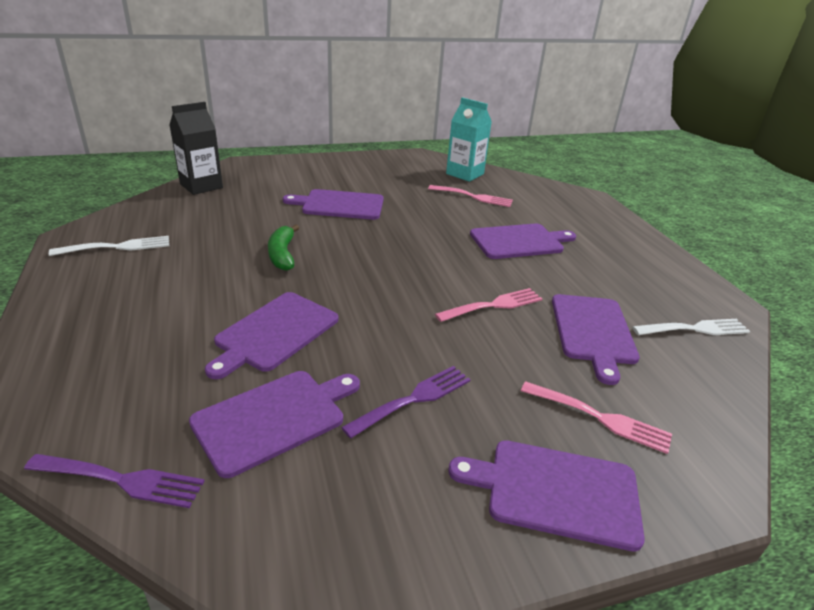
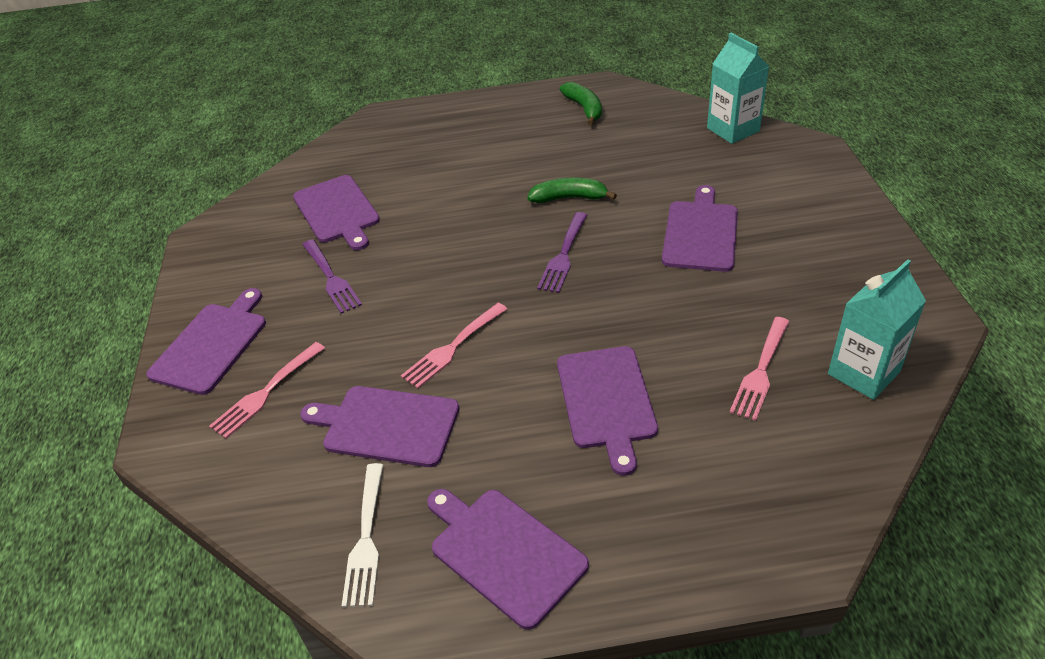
camera: 105 degrees right, 10 degrees up
(117, 247) = (584, 108): white fork -> green banana
(121, 480) = (309, 162): purple fork -> purple fork (563, 255)
(201, 186) = (733, 130): black carton -> turquoise carton
(275, 333) = (436, 204): purple cutting board -> purple cutting board (504, 553)
(493, 305) = (452, 347): pink fork -> pink fork turned 60 degrees clockwise

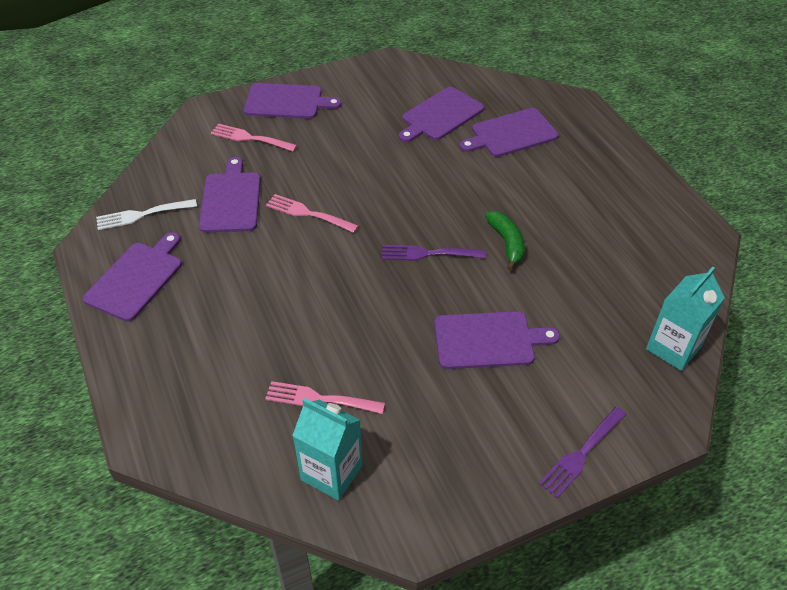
camera: 70 degrees right, 5 degrees up
(331, 278) = (364, 134): purple fork -> purple fork (581, 454)
(584, 108) = (655, 227): green banana -> none
(607, 401) = (271, 307): purple cutting board -> purple cutting board (511, 134)

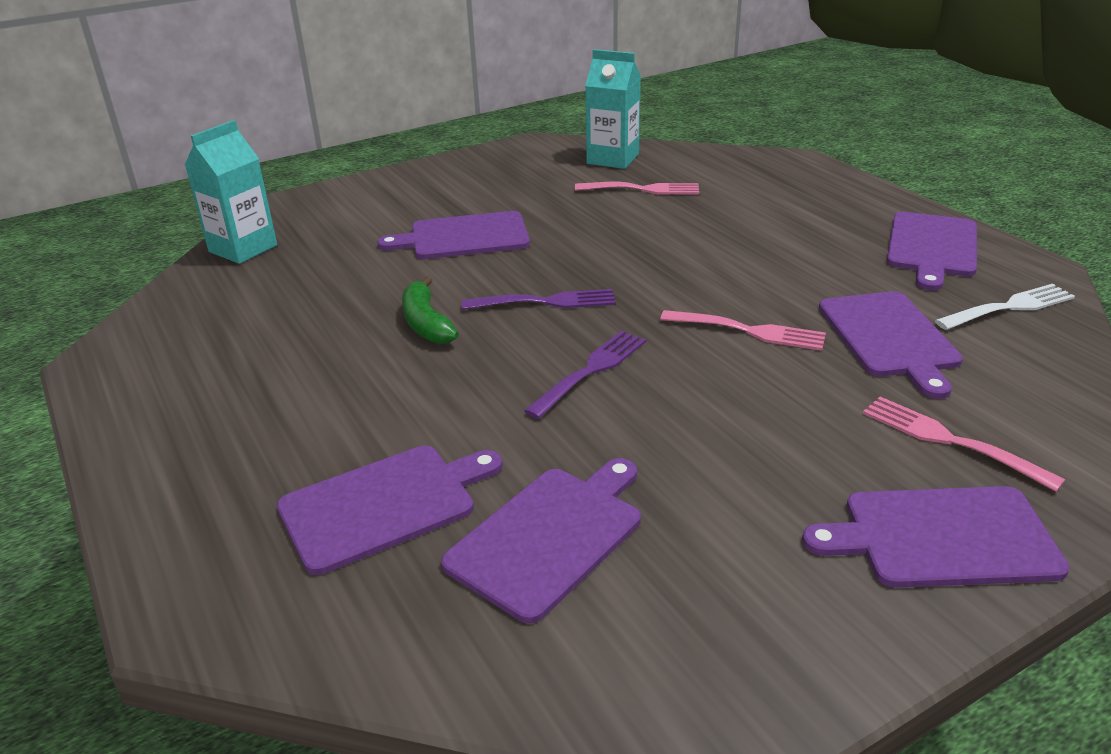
camera: 175 degrees right, 15 degrees down
(250, 138) = (950, 440): pink fork -> pink fork turned 150 degrees counterclockwise
(581, 454) = (381, 183): purple fork -> purple fork (591, 371)

